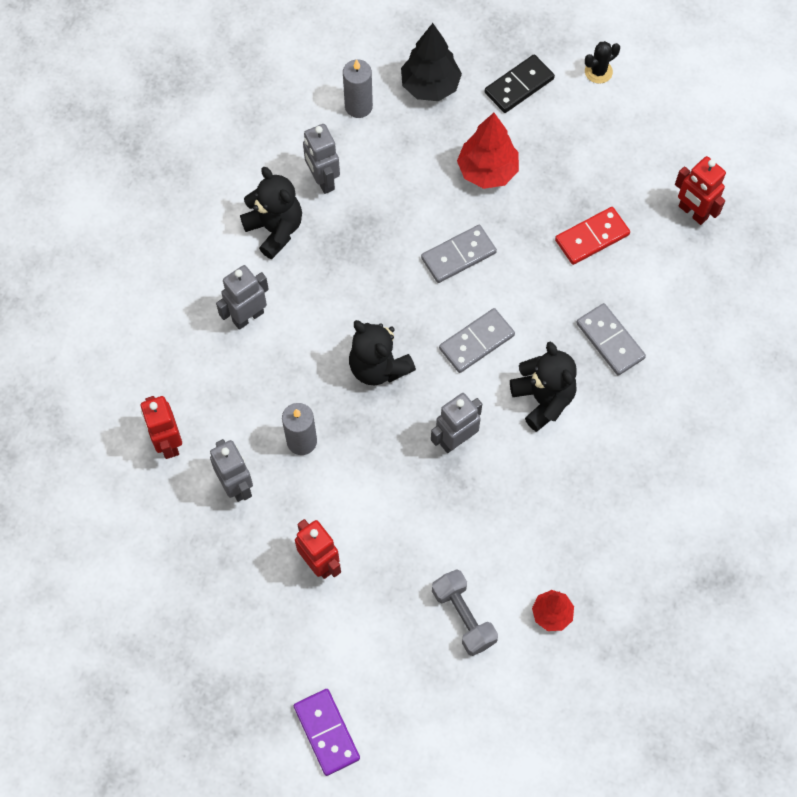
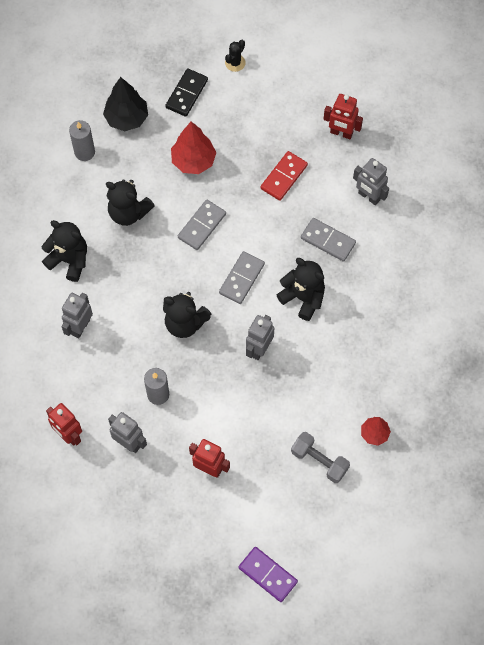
camera: 25 degrees left, 0 degrees up
(323, 180) = (85, 213): grey robot -> grey robot (369, 196)
(376, 201) = (128, 212): none -> black teddy bear

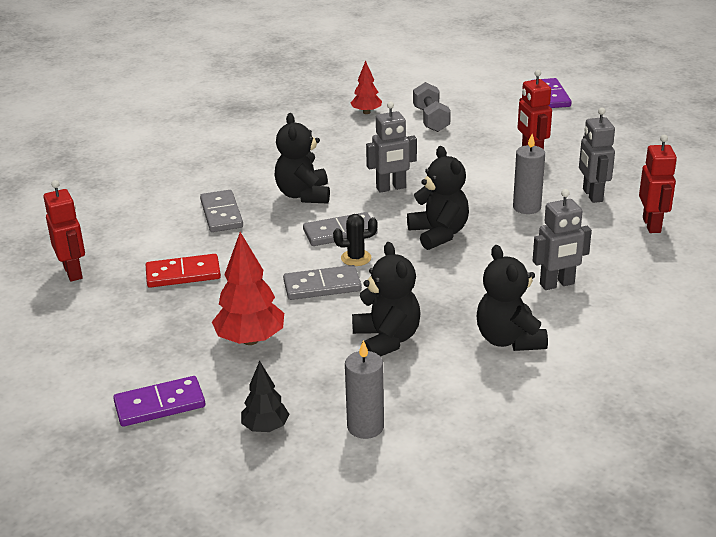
camera: 135 degrees left, 35 degrees down
(126, 118) = (265, 428): black tree -> black tree, size x0.61
(187, 94) = (160, 404): black domino -> purple domino
(235, 63) = (58, 398): black cactus -> black cactus (356, 258)
(369, 196) = (135, 219): grey robot -> none

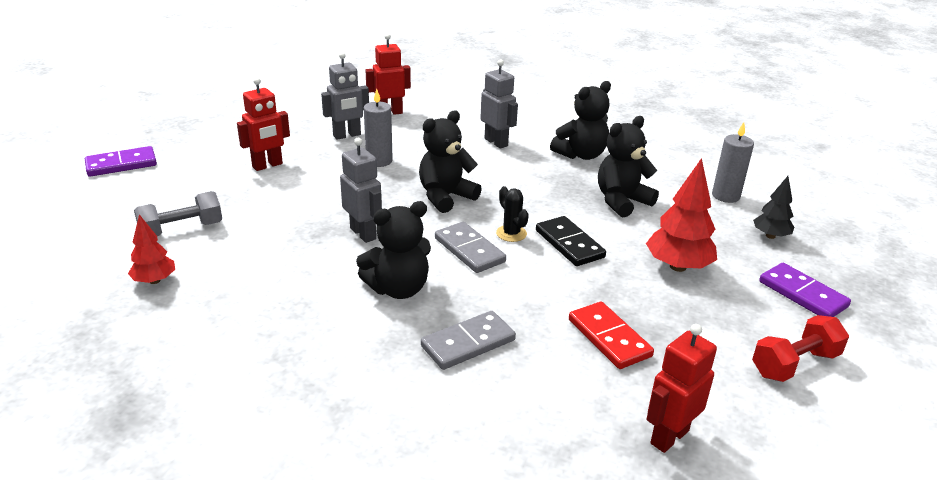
camera: 110 degrees left, 0 degrees up
(85, 357) = (795, 364): none -> red dumbbell
(322, 286) = (569, 244): grey domino -> black domino

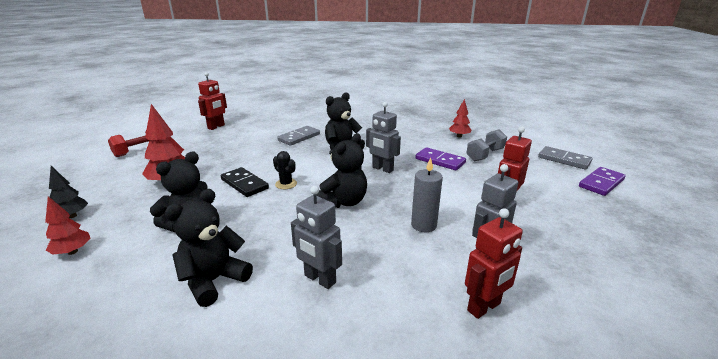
camera: 165 degrees right, 5 degrees down
(469, 250) = (311, 170): grey domino -> grey domino (564, 160)
(609, 338) = (231, 147): red domino -> none
(725, 196) = (72, 251): grey candle -> red tree
(802, 294) = (97, 179): purple domino -> purple domino (440, 161)

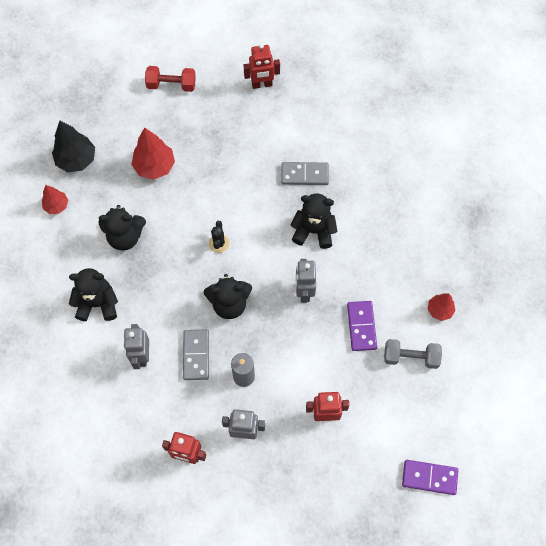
camera: 50 degrees right, 40 degrees up
(72, 216) = (76, 160): black tree -> black tree, size x1.65
(244, 184) = (194, 216): black domino -> none
(564, 160) = (461, 431): grey domino -> grey domino (196, 355)

